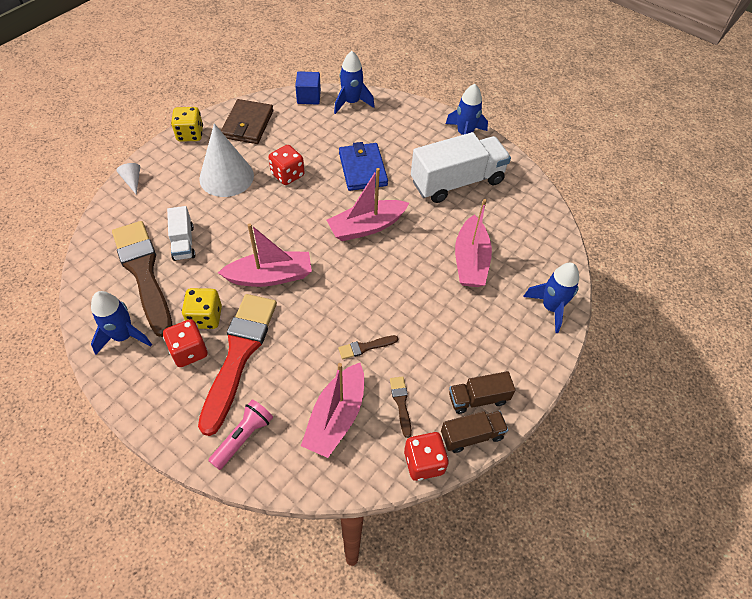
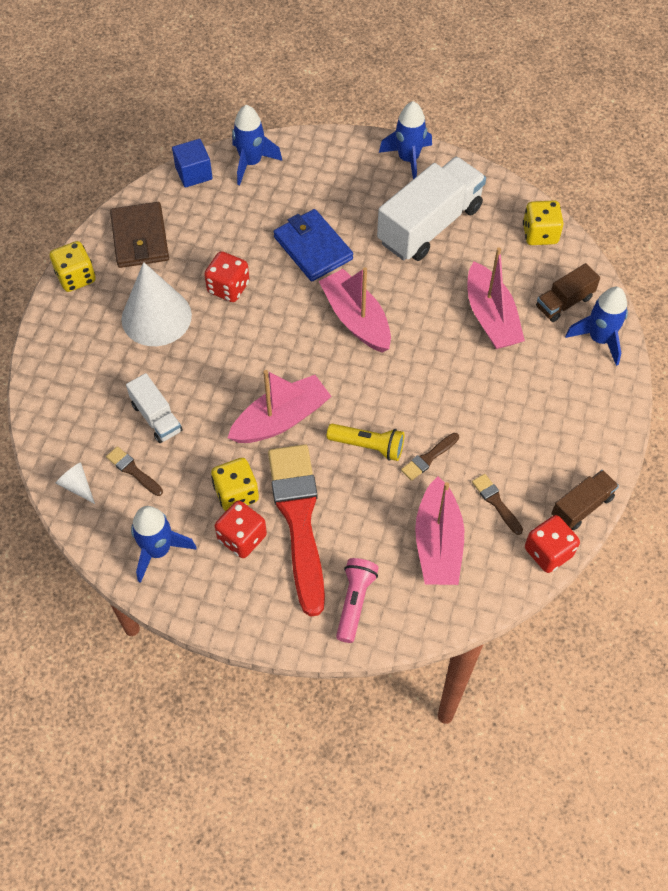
camera: 20 degrees left, 5 degrees up
(132, 181) = (44, 364): white cone -> white cone (77, 486)
(143, 273) = (133, 470): brown brush -> brown brush, size x0.40
(324, 320) = (368, 446): none -> yellow flashlight
(366, 227) = (356, 319): pink boat -> pink boat turned 105 degrees clockwise
(478, 398) = (570, 466): brown truck -> brown truck (564, 302)
(539, 215) = (540, 234): none -> yellow dice

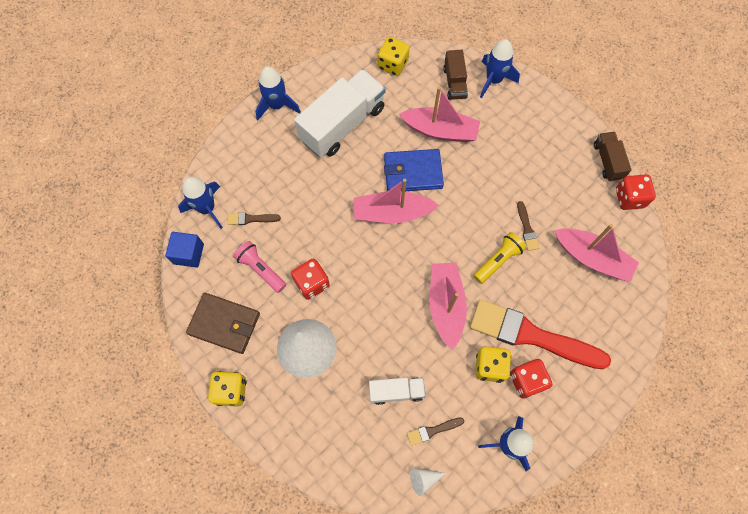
camera: 60 degrees left, 10 degrees up
(313, 248) = (313, 208): blue wallet -> blue wallet (412, 172)
(354, 602) = (610, 332): pink flashlight -> pink flashlight (261, 269)
(429, 225) = (342, 124): white truck -> white truck turned 60 degrees clockwise
(496, 502) = (580, 207): brown brush -> brown brush (251, 219)

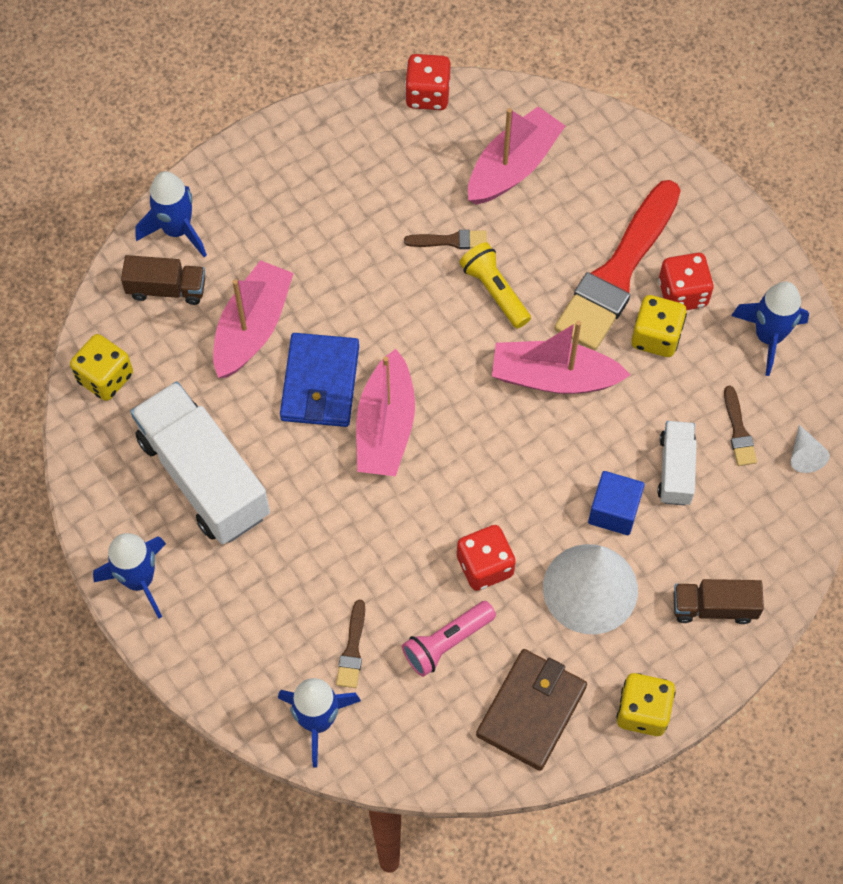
camera: 80 degrees left, 5 degrees down
(188, 254) = (397, 759): blue cube -> blue cube (614, 511)
(607, 161) = (361, 107): brown truck -> brown truck (714, 607)

